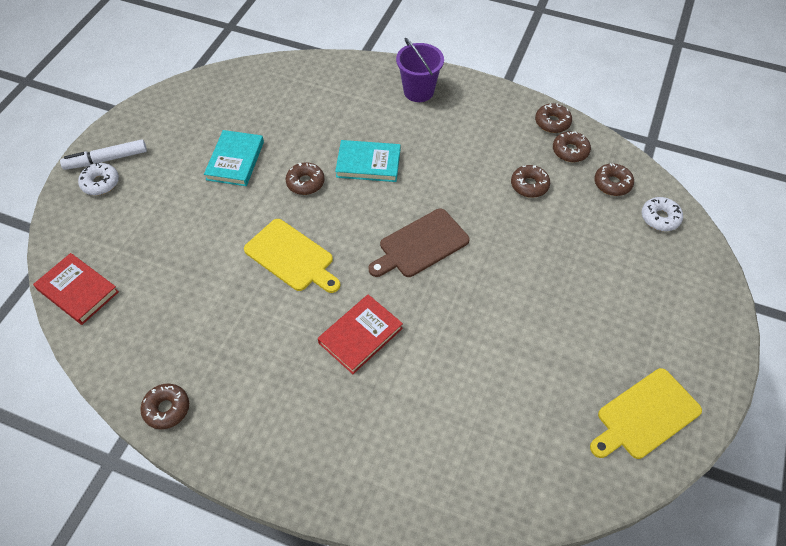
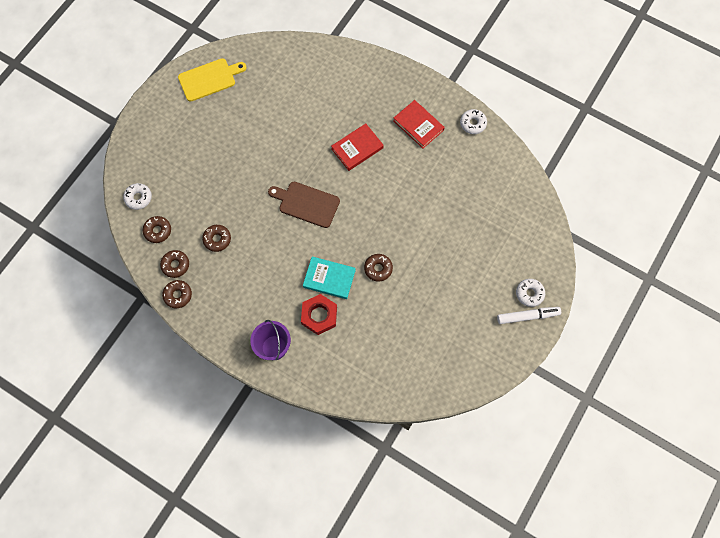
camera: 170 degrees left, 15 degrees up
(78, 291) = (533, 206): red book -> red book (418, 125)
(167, 409) = (472, 123): brown donut -> white donut
(235, 160) = (429, 298): turquoise book -> none
(292, 257) = (393, 209): yellow cutting board -> none
(372, 126) = (319, 315): none -> red nut
(421, 245) = (306, 204): brown cutting board -> brown cutting board turned 135 degrees counterclockwise

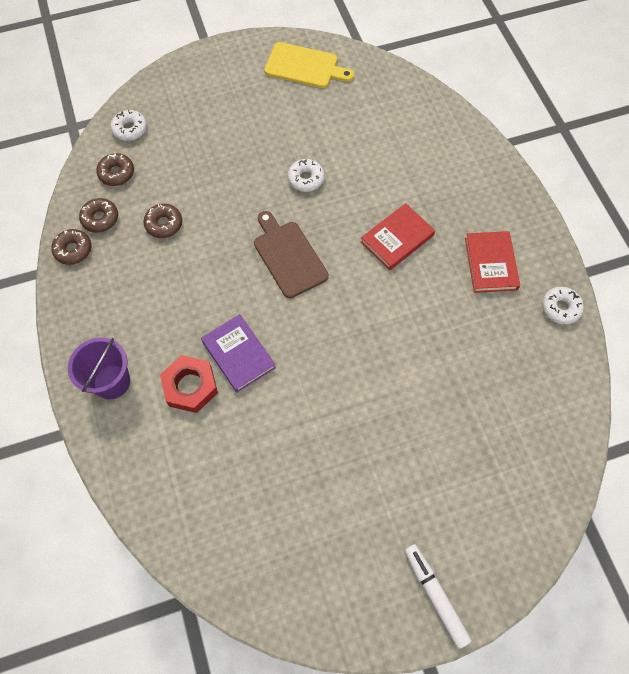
camera: 40 degrees right, 5 degrees down
(329, 278) = (238, 354): turquoise book -> purple book
(357, 148) = (397, 239): red book -> red book turned 45 degrees counterclockwise
(378, 269) = (302, 387): brown donut -> none
(527, 316) = (435, 595): white marker -> white marker turned 150 degrees counterclockwise
(529, 294) = (462, 568): white donut -> white donut (306, 179)

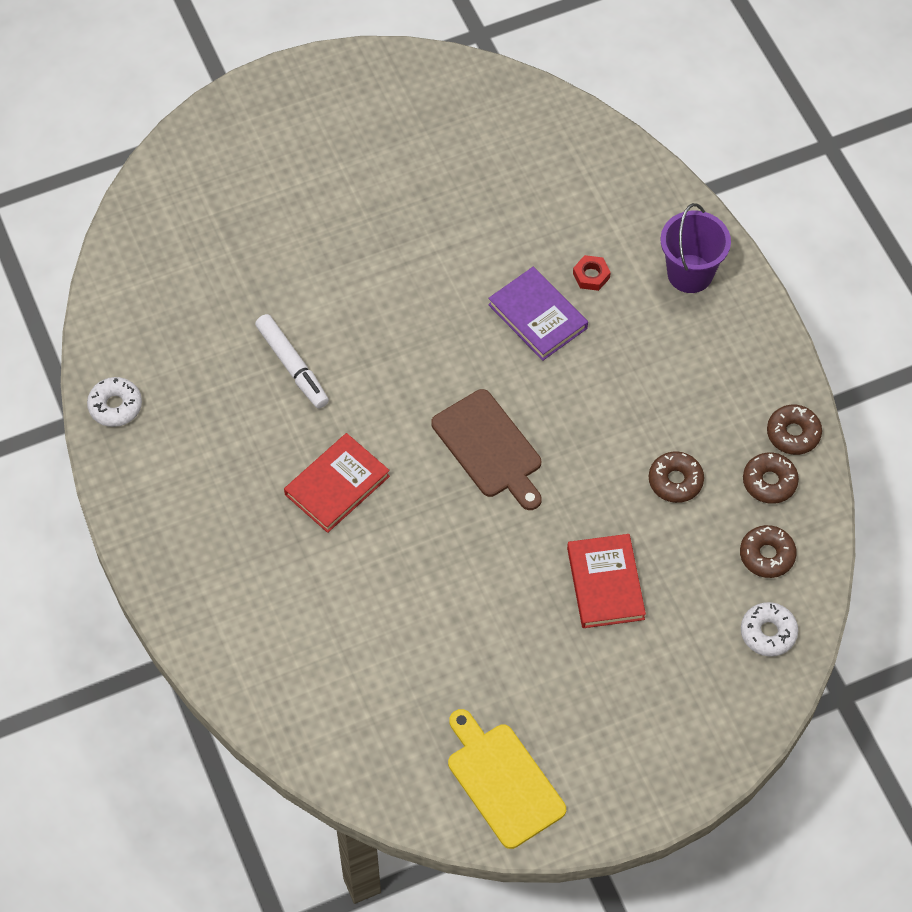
camera: 175 degrees right, 5 degrees down
(190, 386) = (591, 275): red nut -> red nut, size x0.52
(305, 66) = (502, 781): yellow cutting board -> yellow cutting board turned 45 degrees clockwise
(306, 179) = (478, 568): white donut -> none
(435, 595) = (290, 99): white marker -> white marker (292, 366)
(490, 264) = (205, 459): red book -> red book (605, 583)

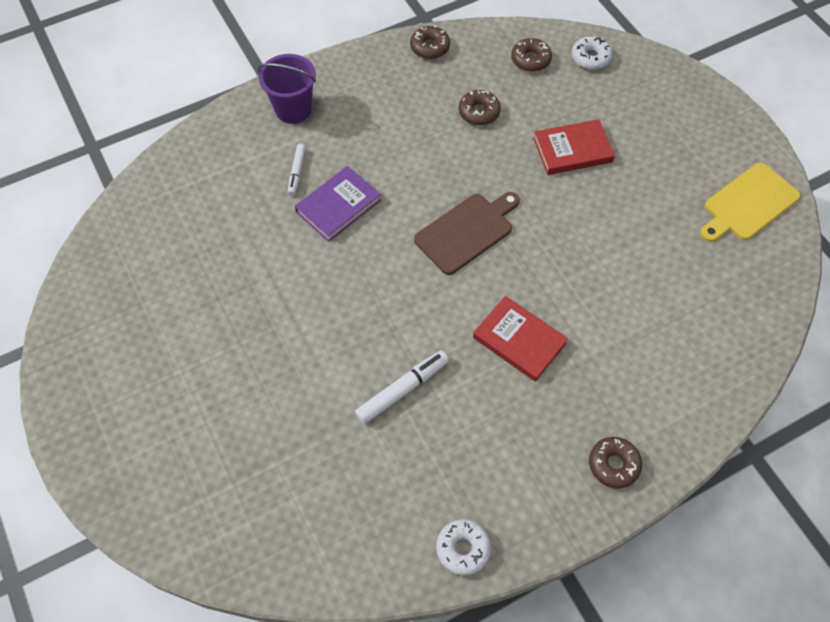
camera: 95 degrees left, 0 degrees up
(591, 275) = (297, 172): red nut -> white marker
(769, 482) = (471, 59): brown donut -> brown donut (613, 464)

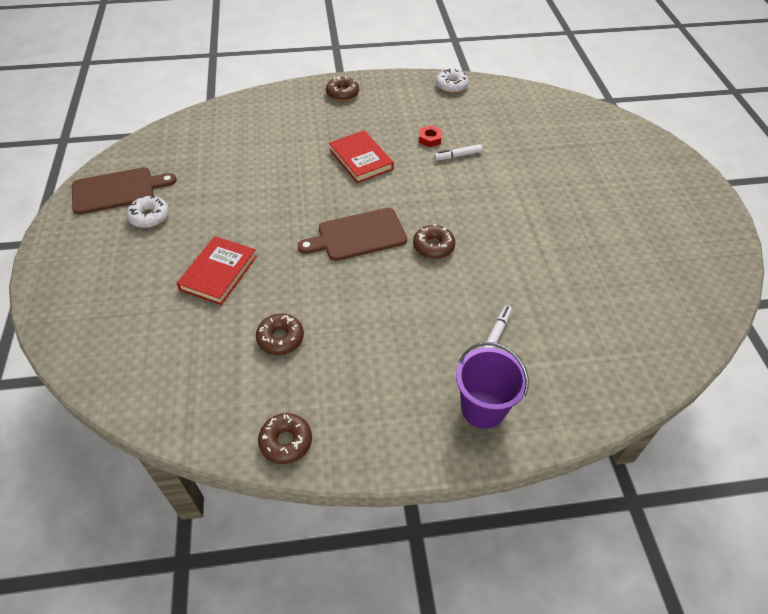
camera: 160 degrees left, 10 degrees down
(338, 206) = (464, 288): purple book -> none
(402, 390) = (458, 156): white marker -> white marker, size x0.63
(449, 409) = (430, 139): none -> red nut
(530, 59) = (182, 383): brown donut -> brown donut (433, 246)
(572, 150) = (218, 273): red book -> red book turned 75 degrees counterclockwise
(590, 58) = (117, 362): white donut -> white donut (149, 217)
(748, 204) = (117, 190): yellow cutting board -> brown cutting board

